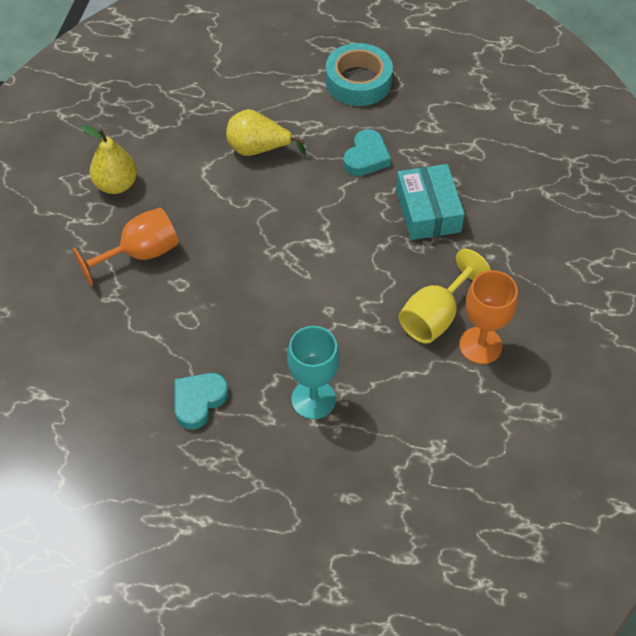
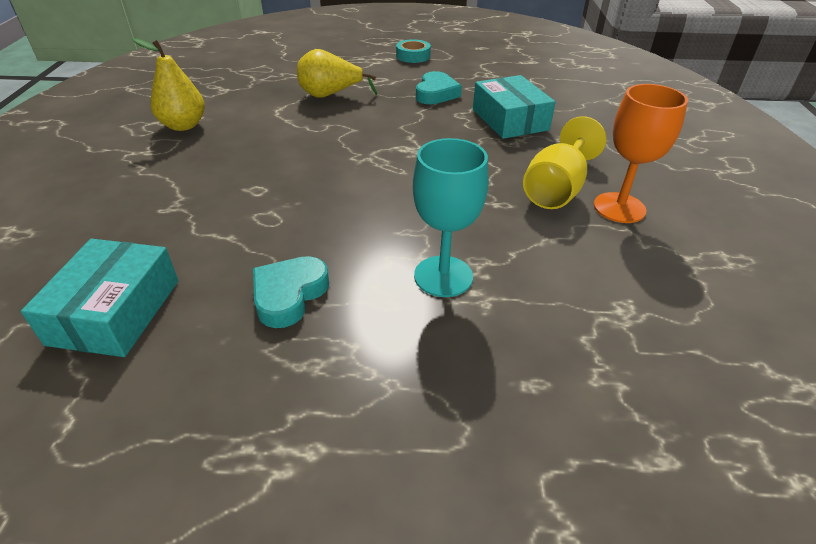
camera: 10 degrees left, 15 degrees down
(79, 399) = (115, 311): none -> turquoise box
(140, 254) = (208, 171): orange goblet -> none
(358, 81) = (413, 56): turquoise tape -> turquoise tape, size x0.57

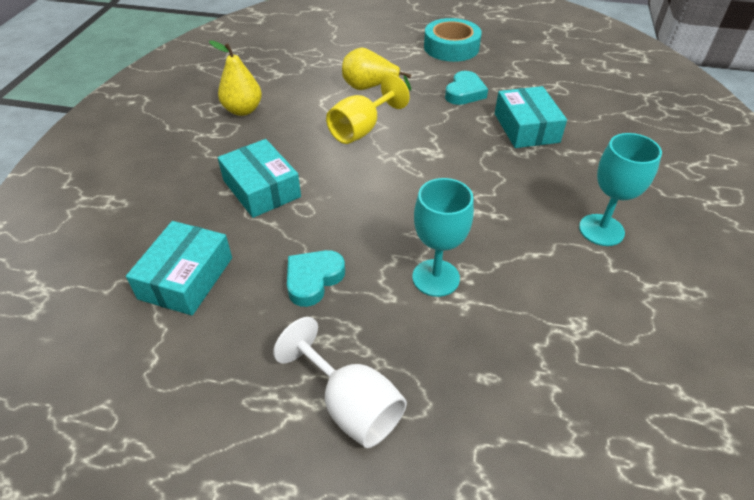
camera: 10 degrees right, 5 degrees up
(212, 201) = (261, 188): none -> turquoise box
(360, 445) = (350, 405): none -> white goblet
(413, 56) = (451, 47): turquoise tape -> turquoise tape, size x1.74
(556, 189) = (550, 205): yellow goblet -> yellow goblet (362, 129)
(619, 208) = (601, 230): orange goblet -> turquoise goblet

